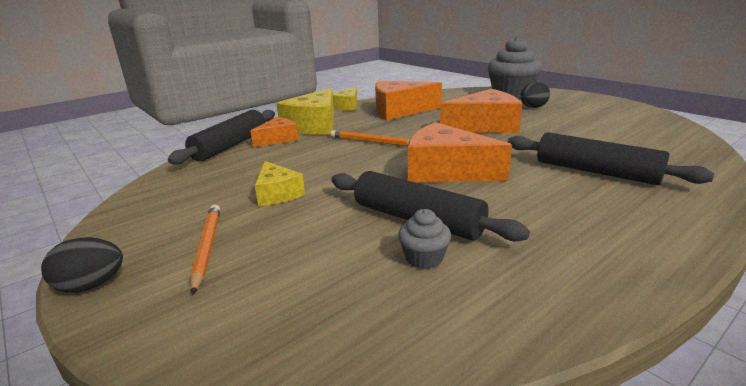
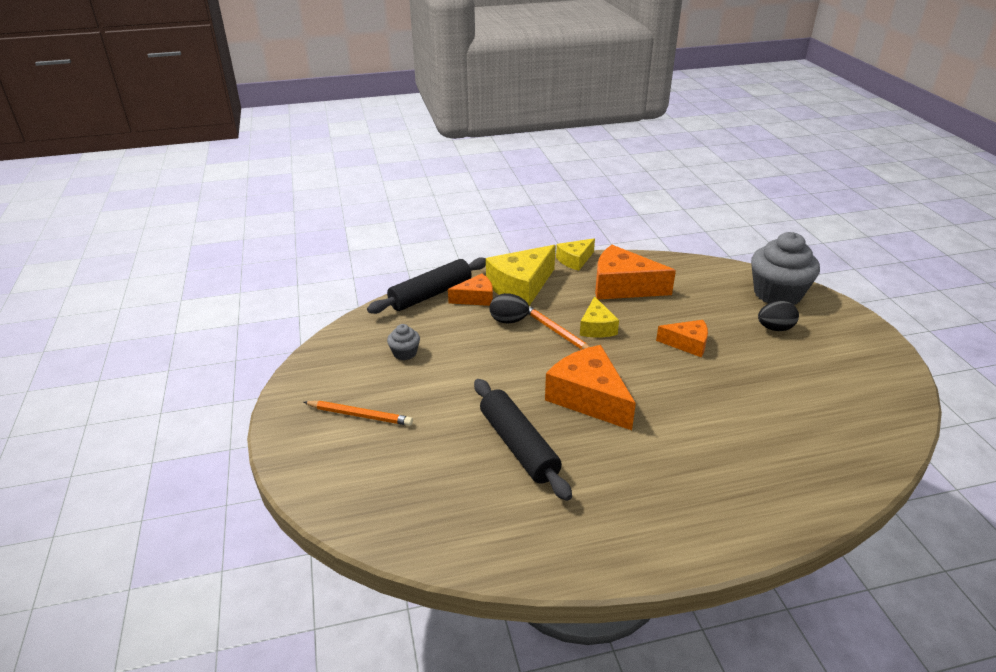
camera: 25 degrees right, 10 degrees up
(91, 285) = (281, 423): black egg -> black egg (508, 321)
(207, 247) = (360, 415): orange pencil -> orange pencil turned 90 degrees clockwise
(277, 193) = (434, 375): yellow cheese -> yellow cheese (596, 327)
(424, 258) = (493, 484): grey cupcake -> grey cupcake (405, 353)
(484, 126) = (687, 344): orange cheese -> orange cheese, size x0.57
(596, 172) = (724, 450): black rolling pin -> none

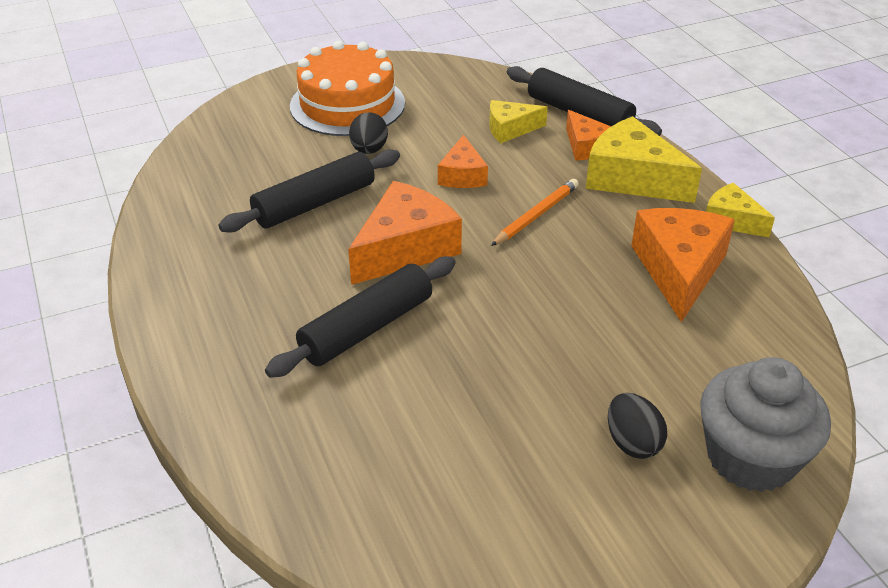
camera: 80 degrees right, 5 degrees up
(360, 415) = (347, 104): orange pencil -> orange cake
(405, 353) = (455, 114): grey cupcake -> none
(508, 321) = (546, 176): black egg -> black egg (369, 150)
(596, 327) = (559, 249): yellow cheese -> yellow cheese (510, 129)
(682, 425) = (366, 328): none -> black rolling pin
(687, 344) = (550, 336): orange cheese -> orange cheese (462, 175)

